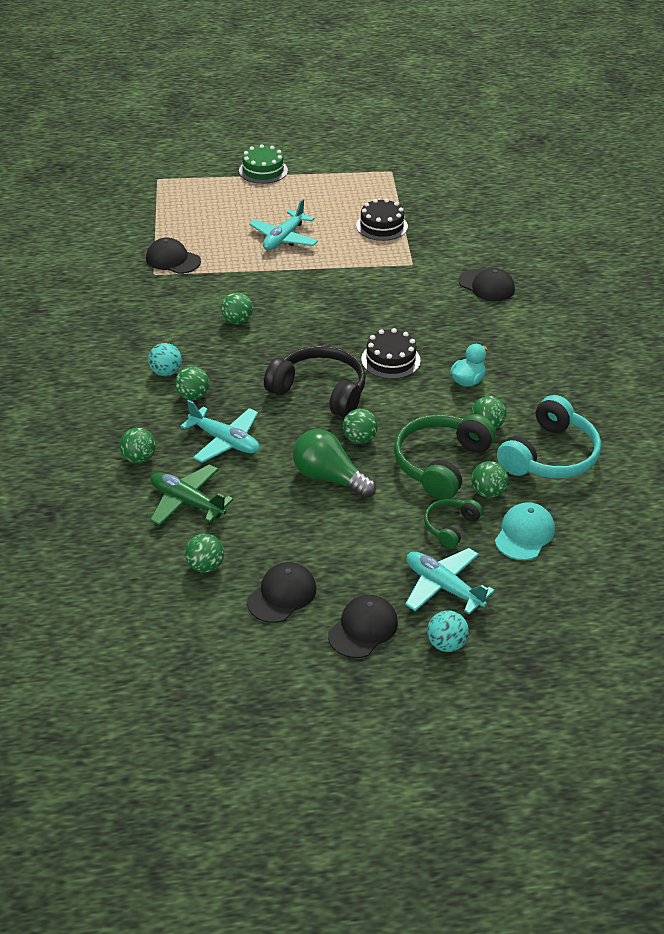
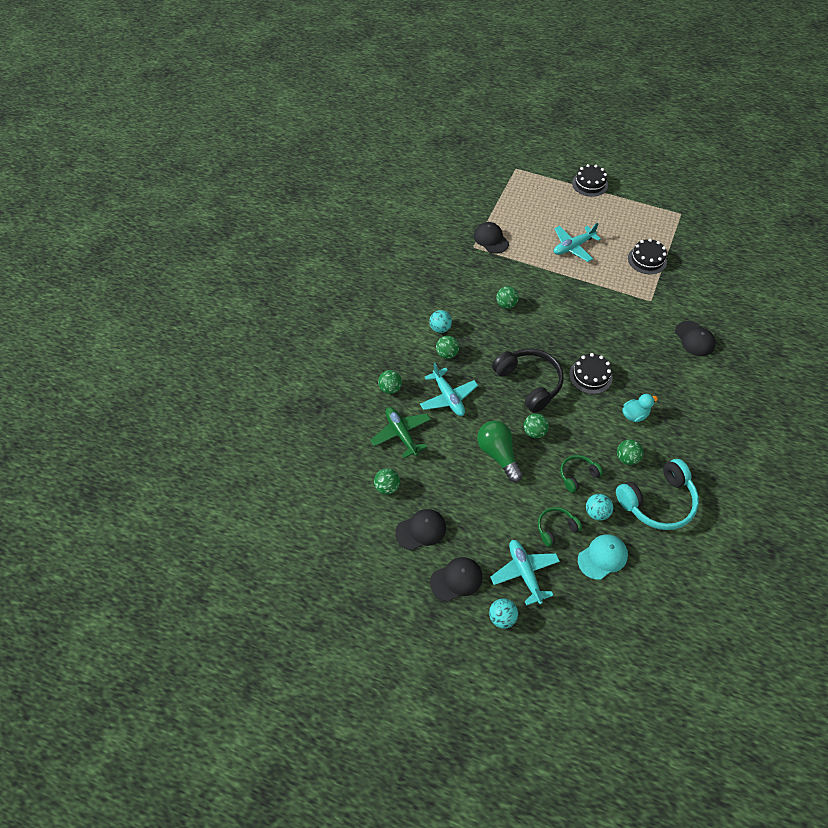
camera: 30 degrees right, 15 degrees up
(263, 170) = (590, 184): green cake -> black cake
(441, 464) = (577, 475): green headphones -> green headphones, size x0.54
(488, 492) = (596, 512): green ball -> turquoise ball

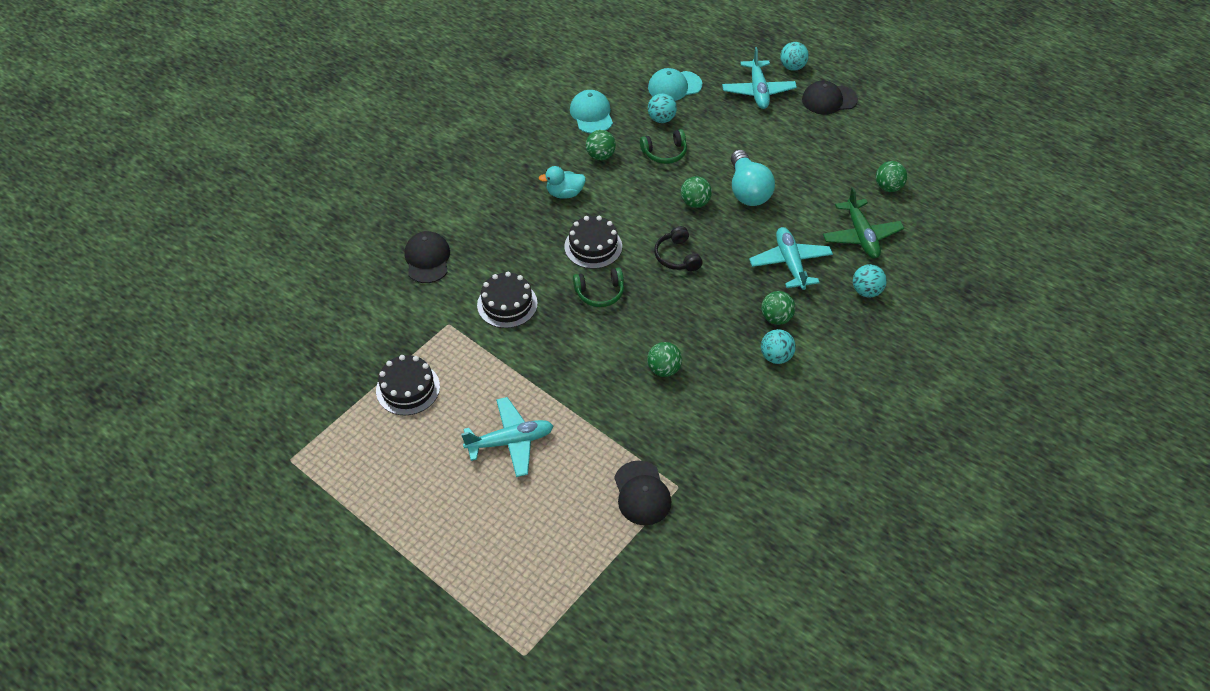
camera: 165 degrees left, 5 degrees down
(390, 388) = (866, 291): green ball -> turquoise ball
(421, 530) = (857, 143): black cap -> none
(498, 454) = (748, 190): green light bulb -> turquoise light bulb
(529, 383) = (677, 256): black headphones -> black headphones, size x0.54
(556, 528) = (711, 116): green headphones -> green headphones (600, 293)
(590, 184) = (403, 570): black cake -> black cake (507, 304)
(657, 501) = (591, 114): turquoise headphones -> turquoise cap

